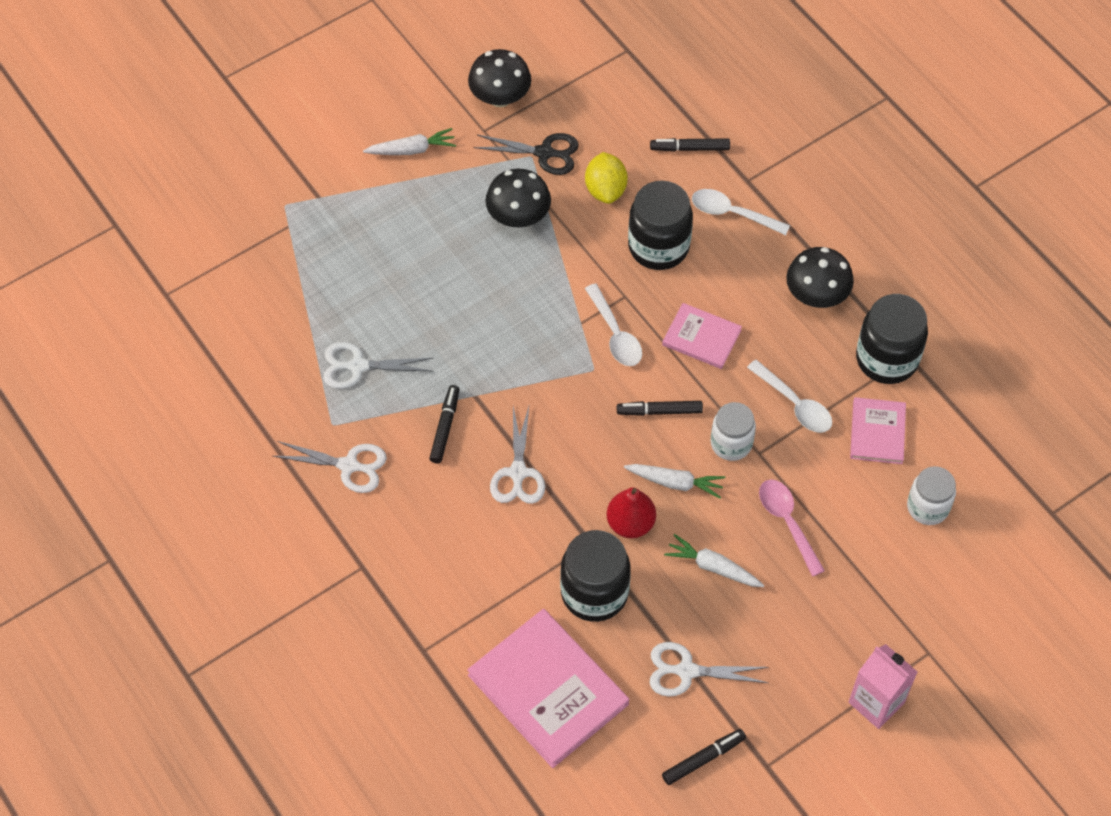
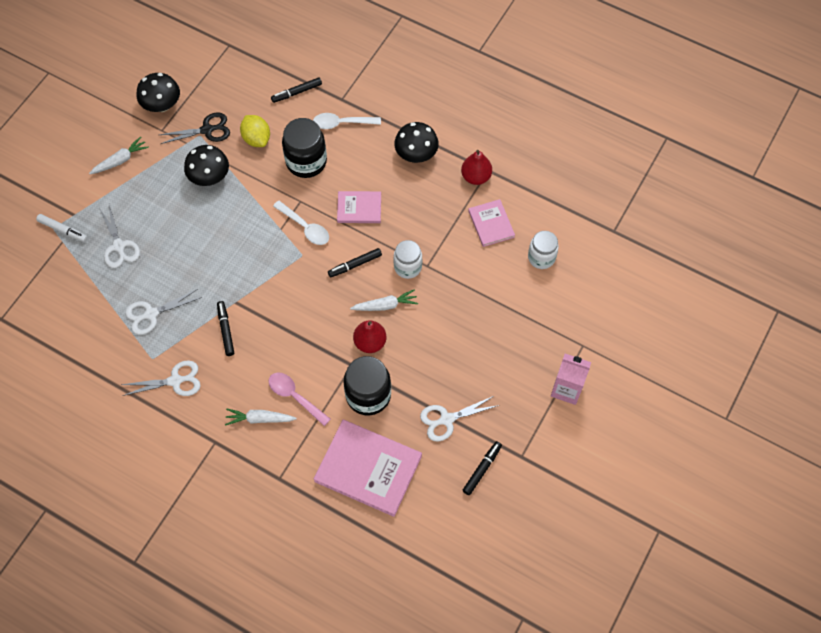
camera: 25 degrees left, 5 degrees up
(296, 212) = (63, 230): none -> white marker
(518, 473) = (286, 340): white scissors -> white scissors (119, 246)
(713, 567) = (432, 348): white carrot -> white carrot (260, 419)
(787, 522) = (464, 301): pink spoon -> pink spoon (295, 396)
(795, 404) = (434, 227): white spoon -> none
(886, 359) = (476, 177): black jar -> red pear

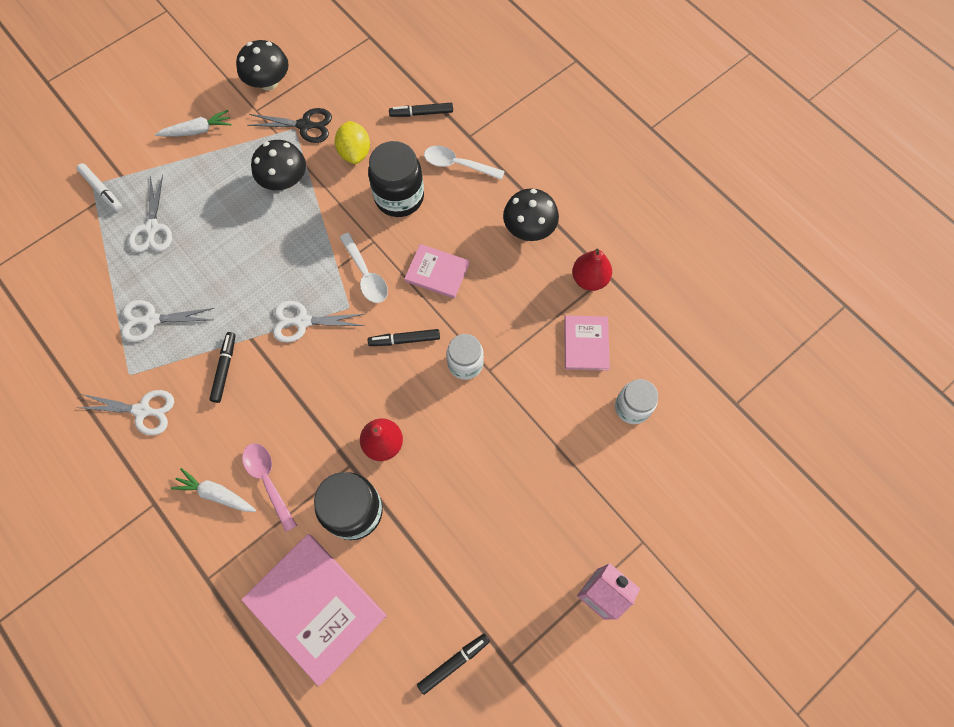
camera: 20 degrees right, 5 degrees up
(385, 305) = (420, 403): white carrot -> none
(446, 419) = (435, 578): white scissors -> white scissors (302, 322)

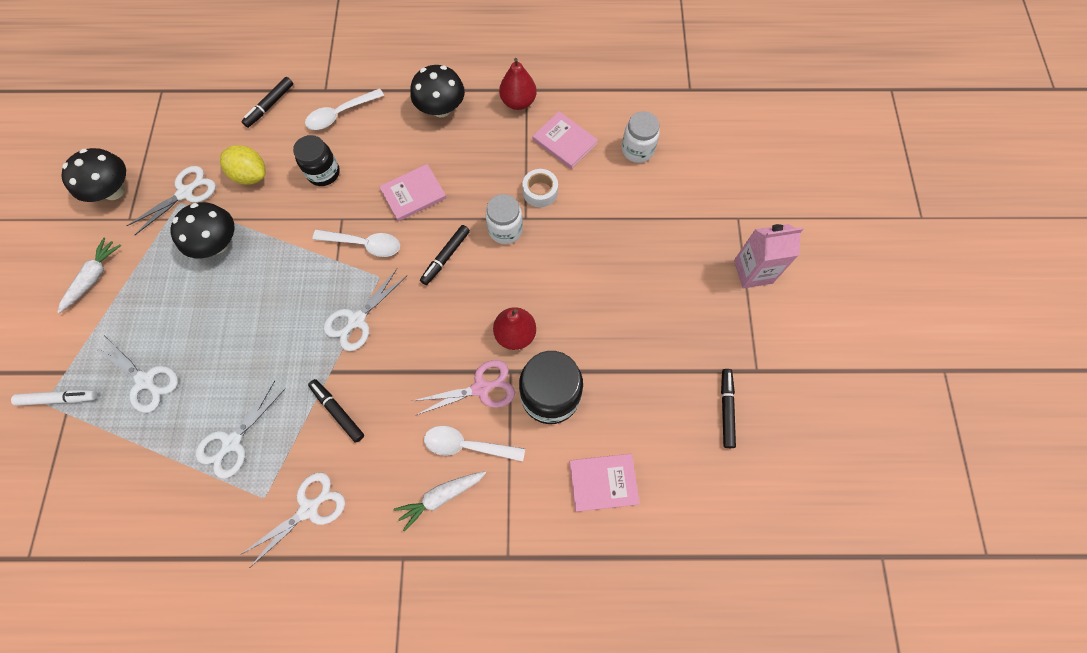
camera: 50 degrees left, 0 degrees up
(268, 480) = (467, 445): pink spoon -> white spoon
(305, 125) = (186, 193): black scissors -> white scissors
(316, 607) = (603, 482): pink book -> pink book, size x0.55
(320, 454) = (481, 388): none -> pink scissors
(399, 197) = (323, 173): black jar -> black jar, size x0.65
(522, 362) = (540, 192): none -> white tape

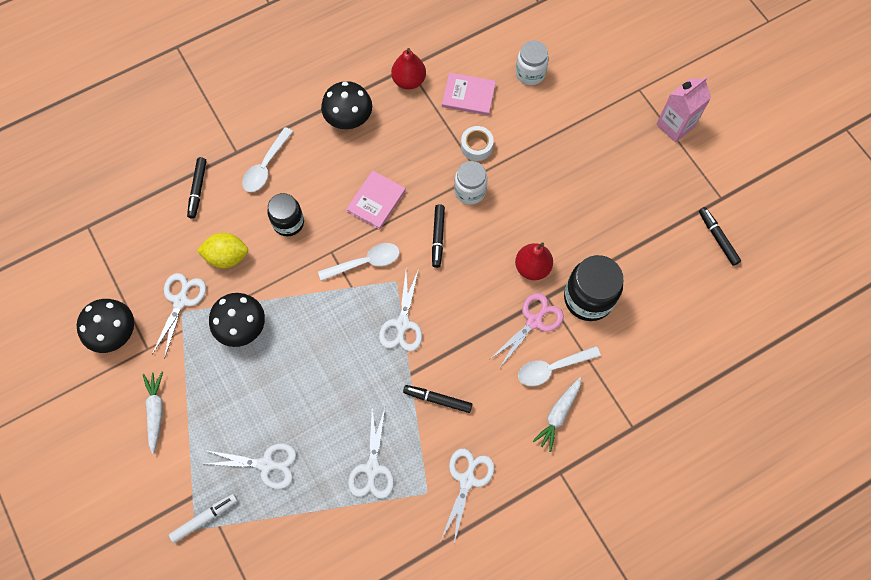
camera: 30 degrees left, 0 degrees up
(603, 482) = (665, 338): pink book -> none

